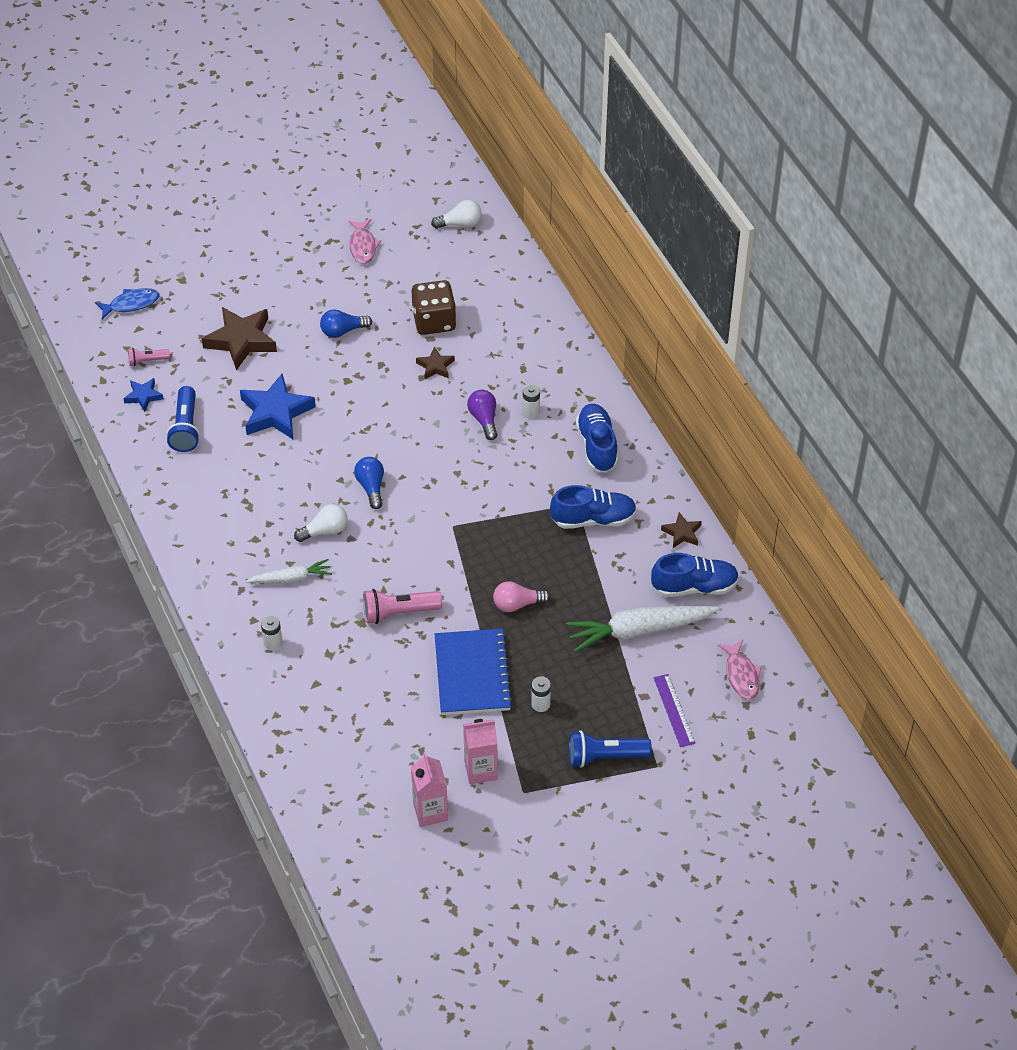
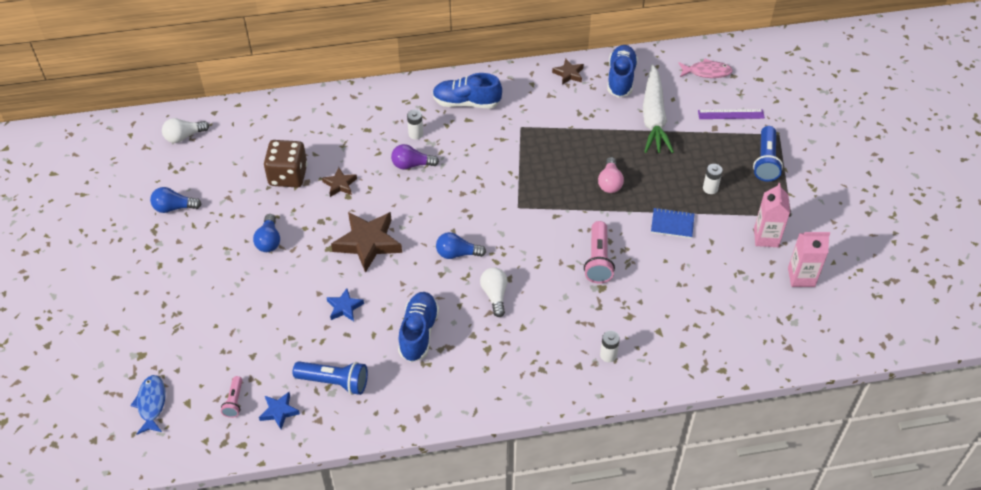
camera: 75 degrees left, 0 degrees up
(241, 341) = (244, 319): brown star -> brown star (368, 243)
(276, 412) = (344, 307): blue star -> blue star, size x0.52
(291, 578) = (540, 329): white carrot -> none
(363, 246) = (174, 207): pink fish -> blue light bulb
(460, 224) = (184, 136): white light bulb -> white light bulb turned 120 degrees counterclockwise
(472, 674) = (672, 224): blue notebook -> blue notebook, size x0.52
(593, 519) = (539, 120): blue shoe -> blue shoe (418, 333)

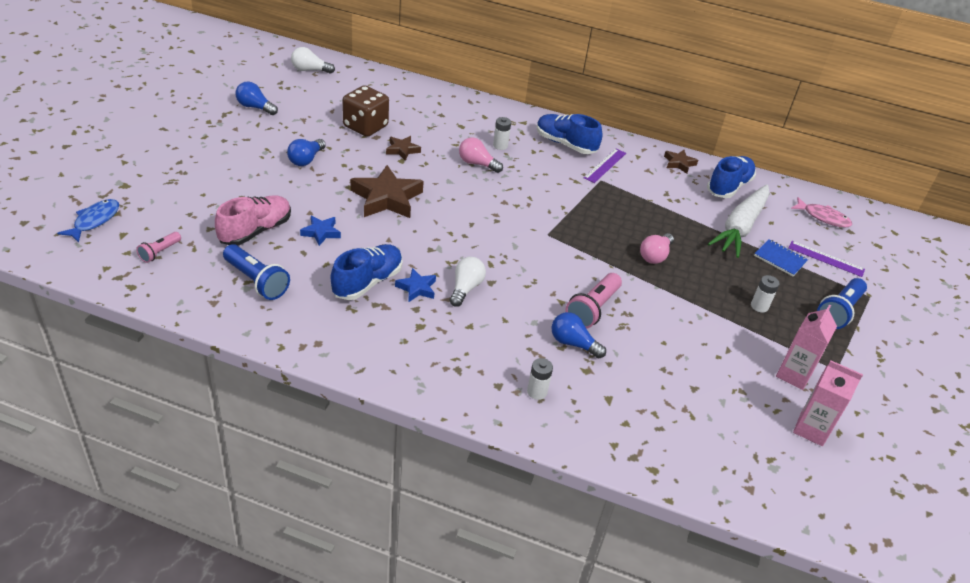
camera: 25 degrees right, 10 degrees down
(279, 411) = (187, 278): blue star -> blue star (417, 288)
(291, 336) = (255, 231): none -> pink shoe
(412, 165) = (477, 164): purple light bulb -> pink light bulb
(457, 253) = (459, 241): blue light bulb -> blue light bulb (573, 343)
(513, 109) = (605, 165): none -> purple ruler
(672, 224) = (695, 316): blue notebook -> blue notebook (780, 259)

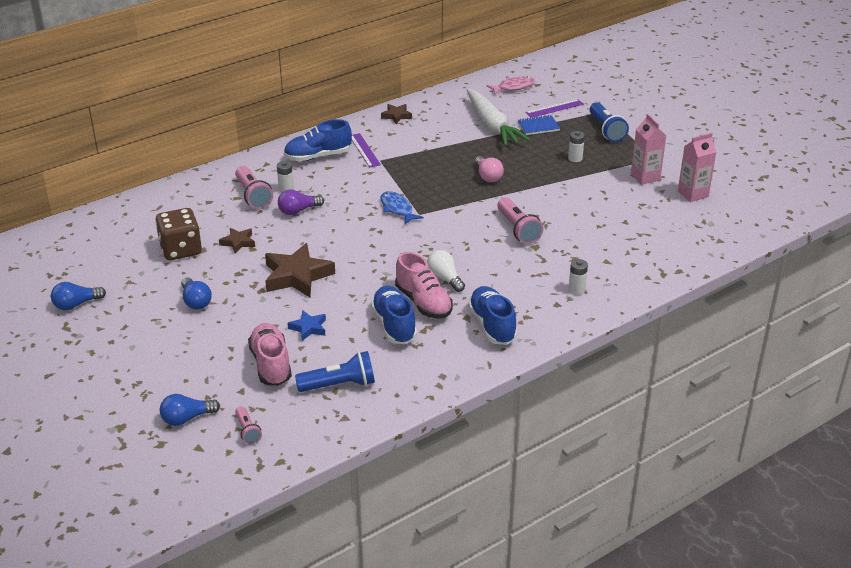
camera: 50 degrees left, 5 degrees down
(94, 220) = (159, 461): blue fish -> blue fish (397, 209)
(310, 70) = (49, 249): white light bulb -> none
(417, 288) = (423, 302): blue star -> pink shoe
(472, 133) = (253, 196): none -> pink flashlight
(477, 164) = (298, 211): pink light bulb -> purple light bulb
(573, 343) = (544, 253): blue light bulb -> blue light bulb (187, 418)
(728, 186) = (444, 108): blue shoe -> blue shoe (492, 325)

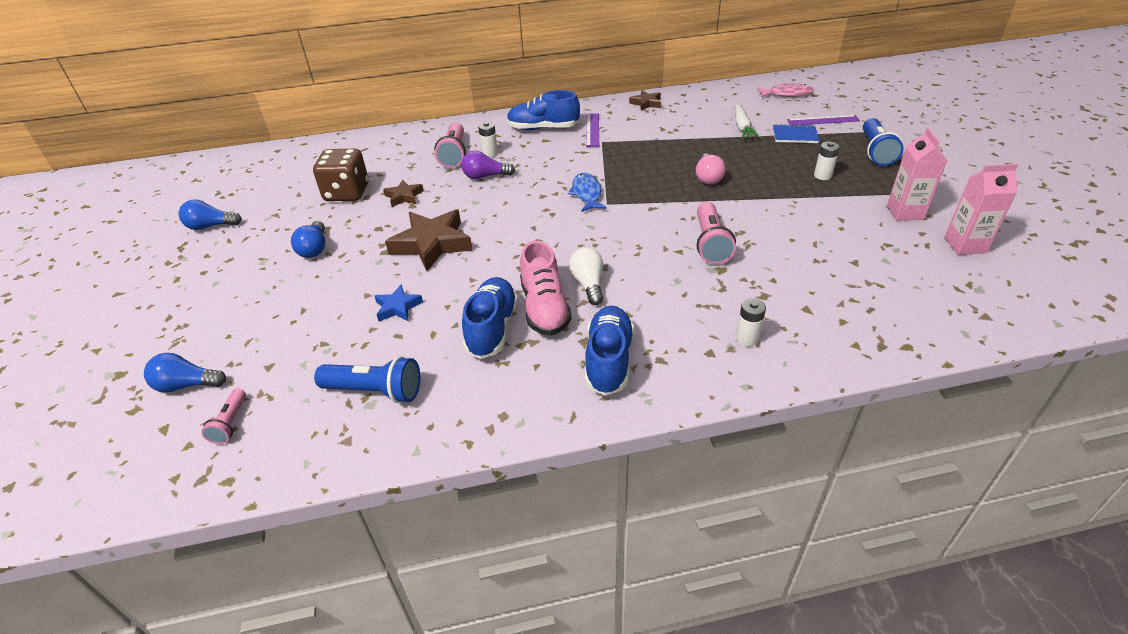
camera: 25 degrees right, 5 degrees up
(271, 364) = (325, 342): pink shoe -> none
(492, 126) = (742, 127): white carrot -> white carrot, size x0.56

